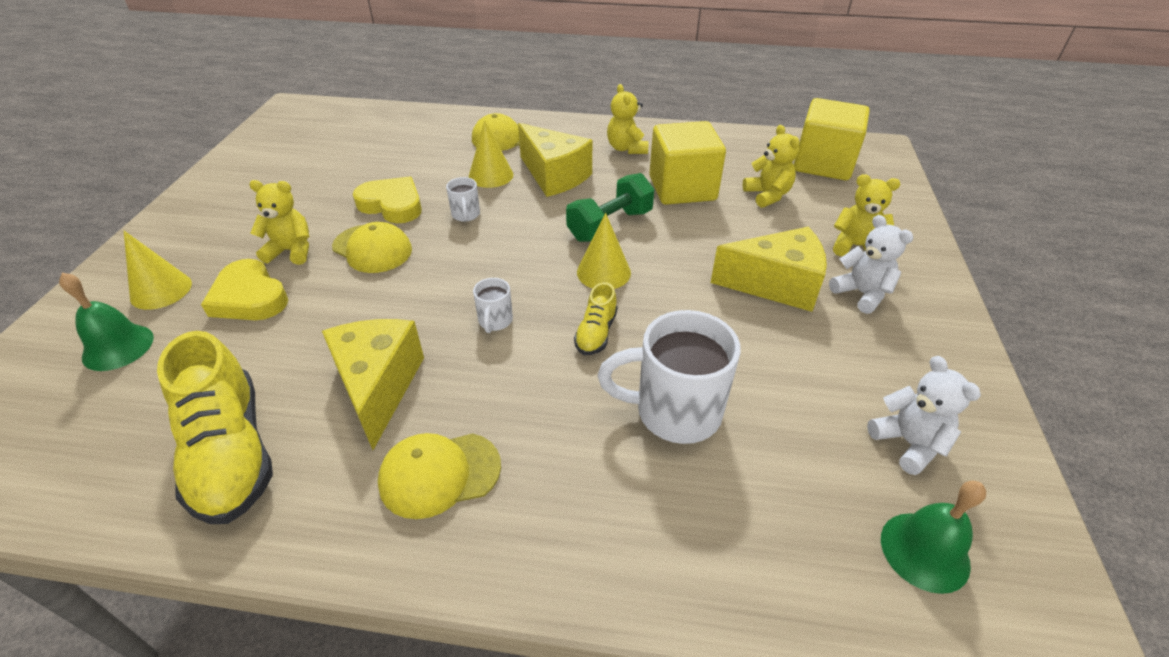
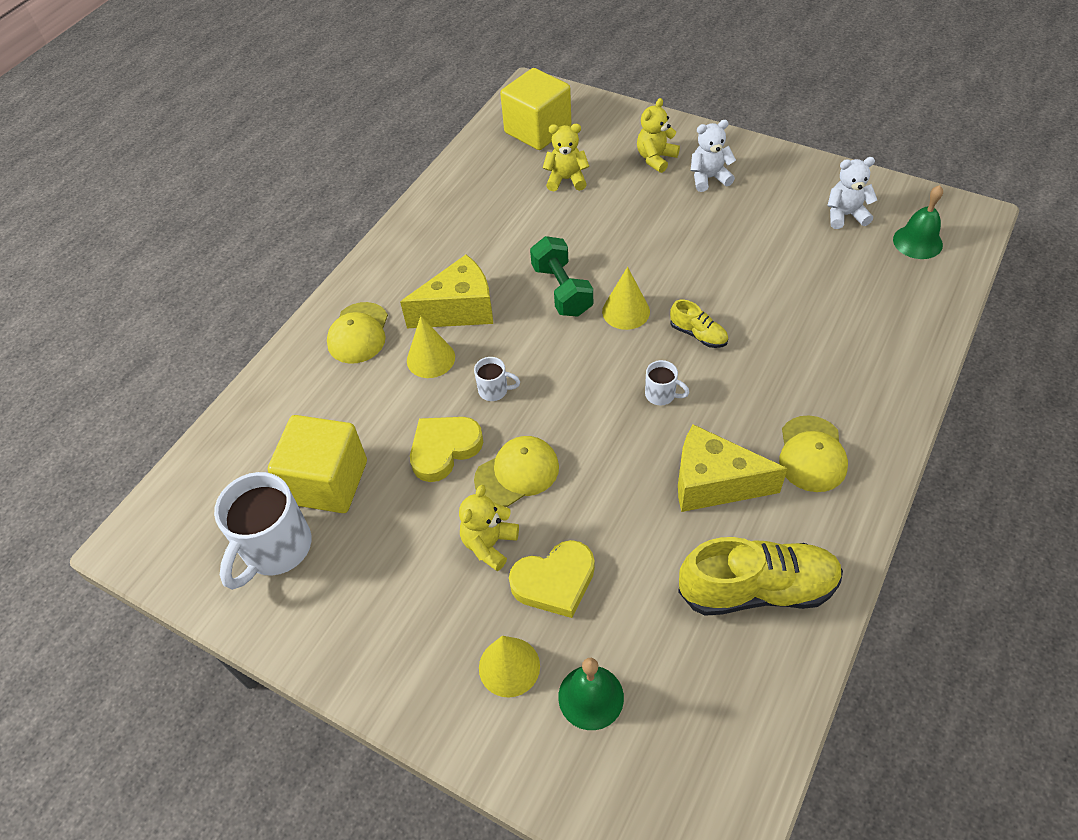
camera: 65 degrees left, 10 degrees up
(626, 148) = (439, 245): yellow teddy bear -> none
(674, 412) = (790, 313): white mug -> white mug (276, 549)
(682, 188) = (528, 227): yellow cube -> yellow cube (327, 482)
(776, 285) = (682, 217): yellow cheese -> none

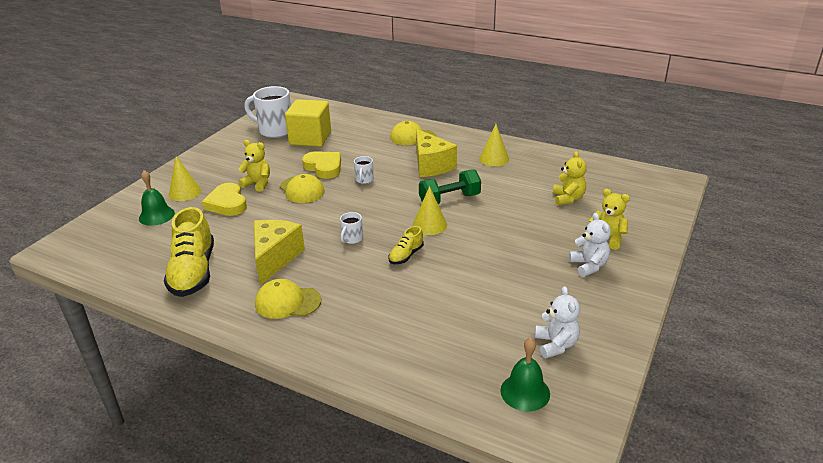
camera: 85 degrees right, 20 degrees down
(431, 358) = (391, 159): yellow cone -> yellow cone (494, 159)
(538, 130) = (624, 185): yellow cube -> none

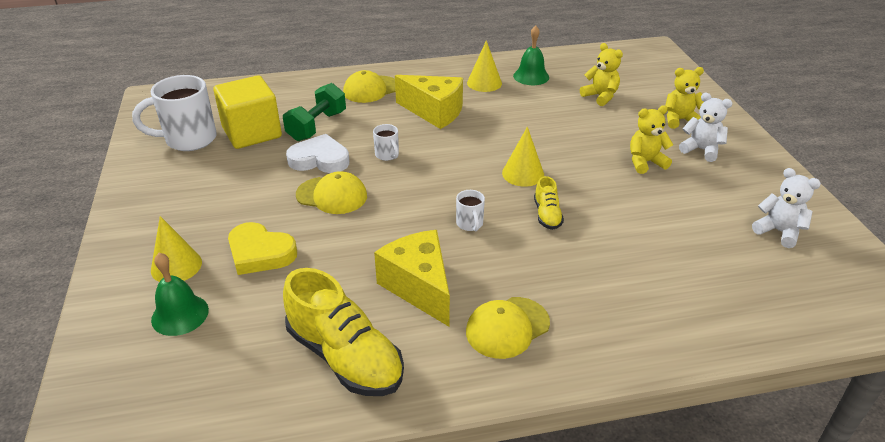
camera: 40 degrees left, 5 degrees up
(258, 184) = (264, 212): yellow teddy bear -> yellow teddy bear (645, 162)
(324, 167) = (320, 159): yellow heart -> white heart
(449, 200) = (504, 140): green dumbbell -> green dumbbell (317, 126)
(525, 392) = (819, 286): green bell -> green bell (531, 76)

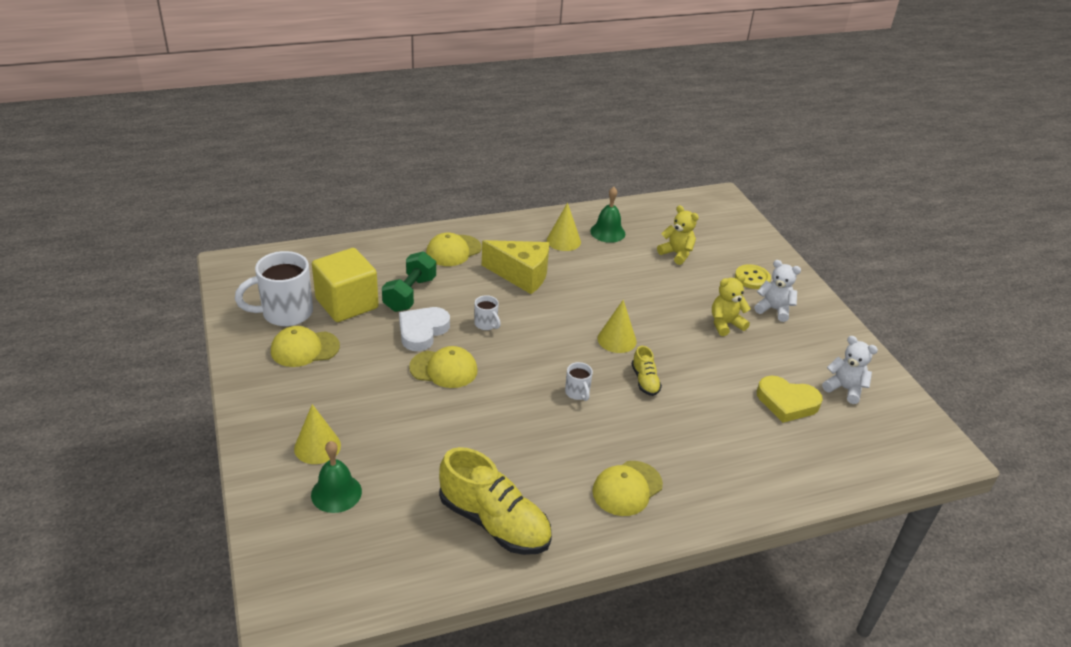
camera: 10 degrees left, 0 degrees up
(196, 172) = (304, 349): none -> yellow cap
(260, 253) = (392, 430): yellow heart -> yellow heart (787, 402)
(320, 159) = (422, 331): white heart -> white heart turned 60 degrees counterclockwise
(419, 287) = (544, 456): yellow cheese -> none
(679, 120) = (752, 278): yellow teddy bear -> yellow button

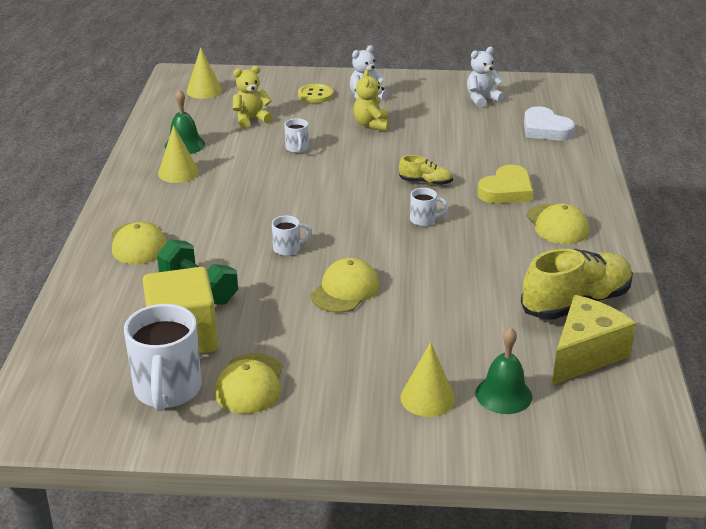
camera: 65 degrees left, 5 degrees down
(422, 331) = (272, 292): white heart -> white heart (545, 129)
(521, 275) = (219, 210): yellow cheese -> yellow cheese (585, 355)
(617, 340) = (359, 182): yellow cone -> yellow cone (204, 90)
(647, 291) = (297, 148): none -> white mug
(787, 402) = (486, 126): yellow heart -> yellow heart (506, 190)

